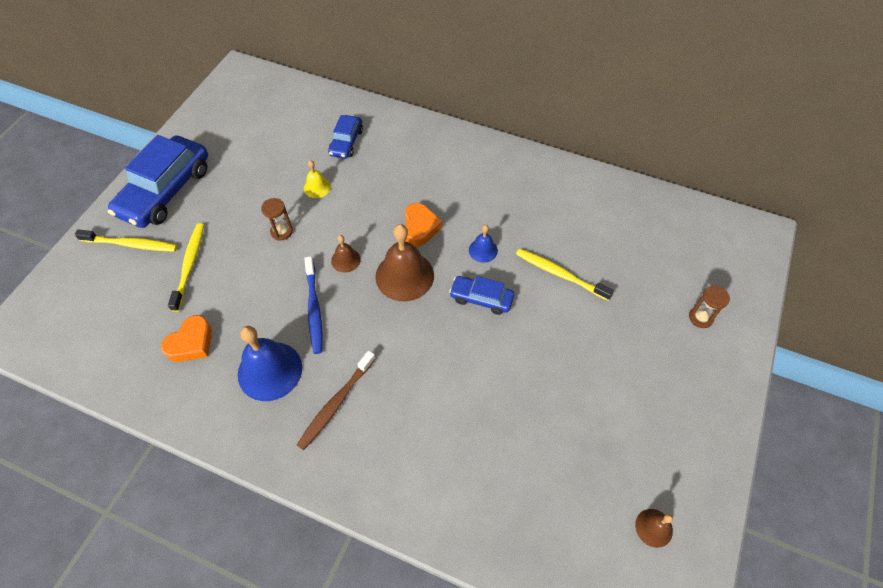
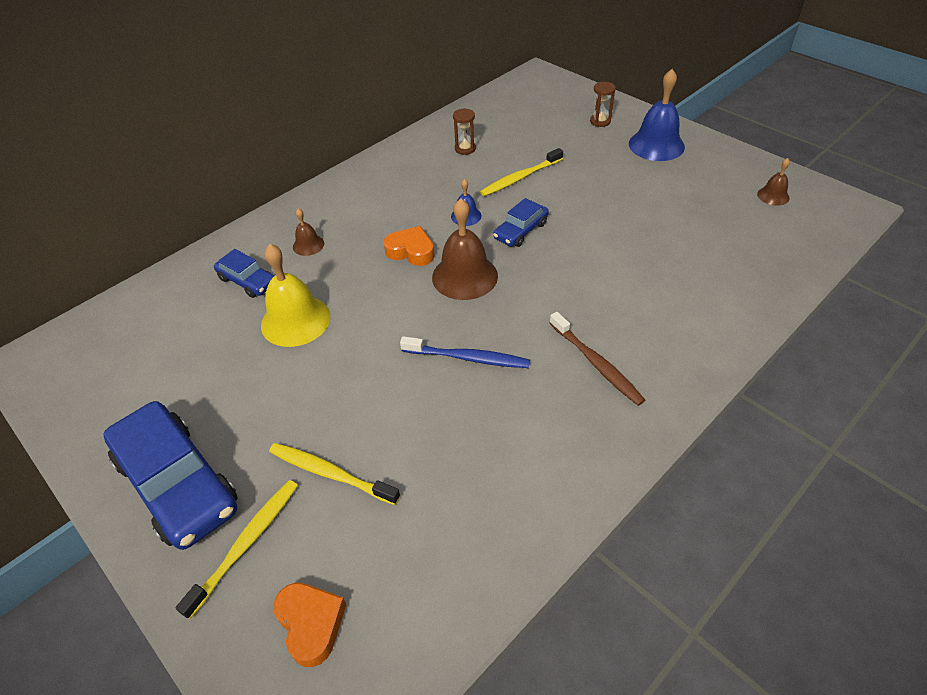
camera: 65 degrees left, 10 degrees down
(191, 343) = (456, 490): orange heart -> orange heart (311, 624)
(270, 371) = (532, 414): blue bell -> blue bell (656, 145)
(281, 231) = (339, 366): brown hourglass -> brown hourglass (465, 149)
(317, 187) = (295, 320): yellow bell -> yellow bell, size x1.97
(345, 260) = (417, 317): brown bell -> brown bell (308, 245)

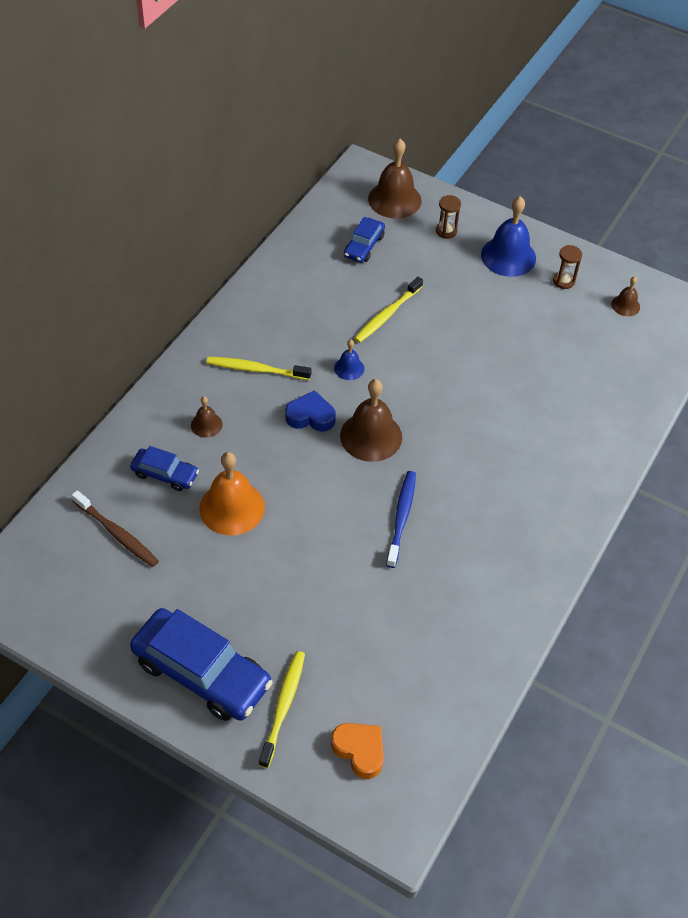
camera: 20 degrees left, 5 degrees up
(295, 320) = (232, 507): yellow bell -> orange bell
(330, 473) = (325, 639): yellow toothbrush -> yellow toothbrush (256, 369)
(411, 251) = (310, 416): orange heart -> blue heart
(465, 149) = (319, 284): brown hourglass -> brown hourglass (563, 281)
(468, 358) = (401, 517): blue toothbrush -> blue toothbrush turned 75 degrees counterclockwise
(521, 231) = (407, 378): blue car -> blue car (364, 246)
(559, 95) = (394, 199): none -> brown bell
(596, 364) = (510, 504): brown toothbrush -> brown toothbrush (117, 534)

